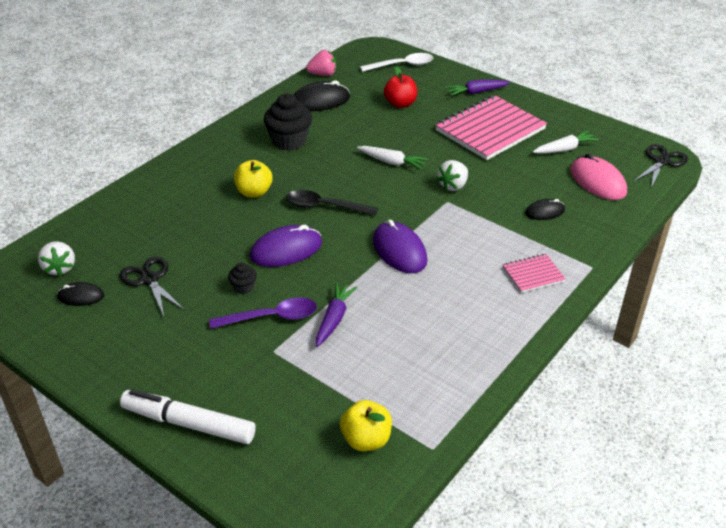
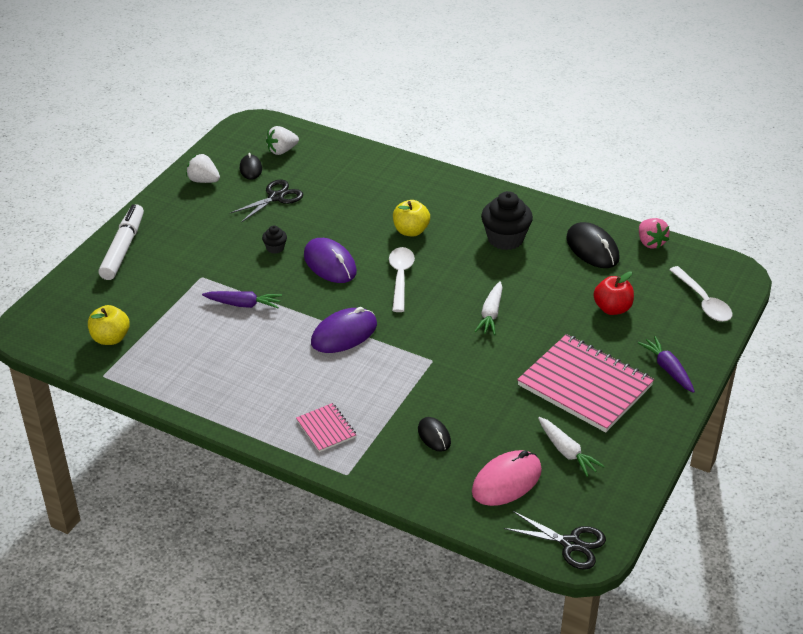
camera: 80 degrees right, 0 degrees up
(271, 317) = (240, 269): purple spoon -> none
(324, 206) = (400, 278): black spoon -> white spoon
(453, 186) = (461, 362): white strawberry -> white strawberry (203, 180)

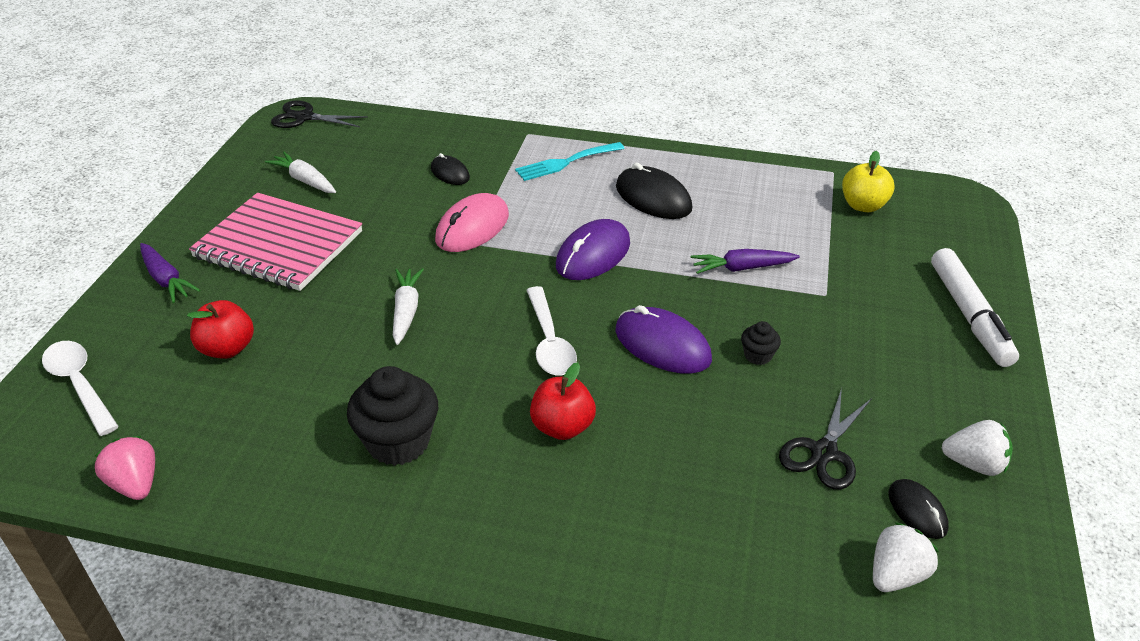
camera: 165 degrees right, 0 degrees up
(326, 429) = (566, 162): pink notebook -> turquoise fork
(411, 231) = (562, 427): yellow apple -> red apple
(506, 481) = (368, 150): pink mouse -> pink mouse (472, 227)
(592, 248) = (245, 451): black mouse -> black mouse (653, 198)

